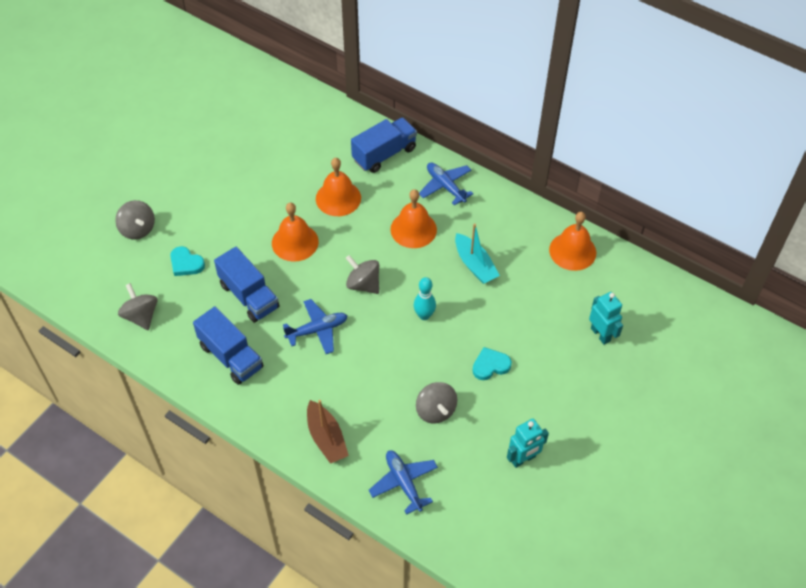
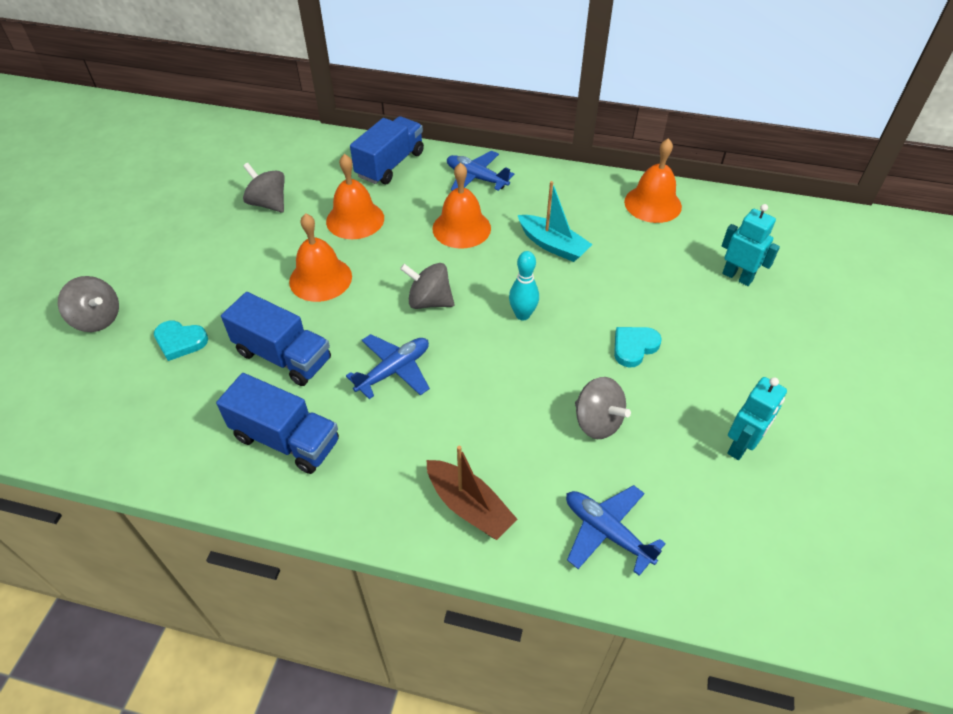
camera: 20 degrees left, 5 degrees down
(141, 316) = (133, 425): grey spinning top -> grey spinning top (268, 204)

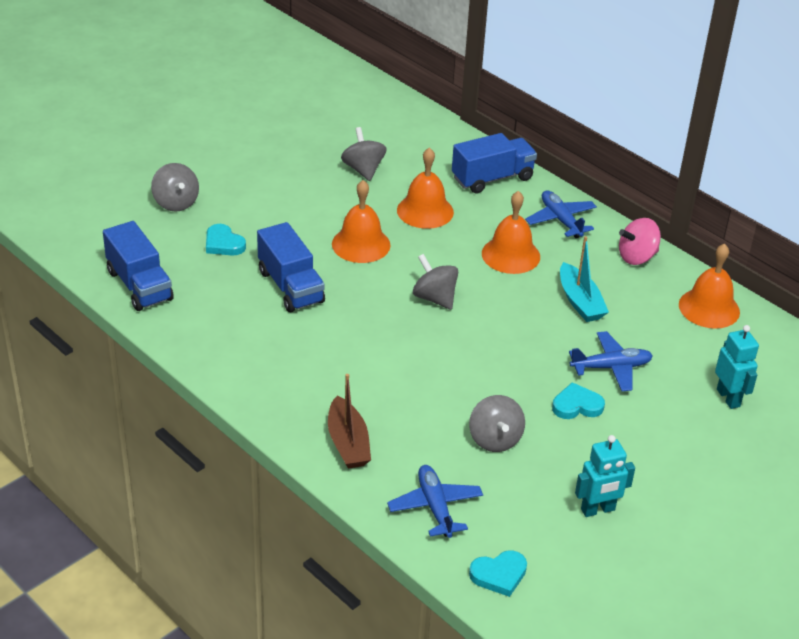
camera: 30 degrees right, 10 degrees down
(286, 439) = (251, 341): blue truck -> blue truck (139, 285)
(394, 371) = (365, 333): blue plane -> blue plane (611, 367)
(522, 315) = (503, 341): turquoise bowling pin -> none
(562, 184) = (637, 257): none -> pink spinning top
(725, 575) = (499, 575): none -> turquoise heart

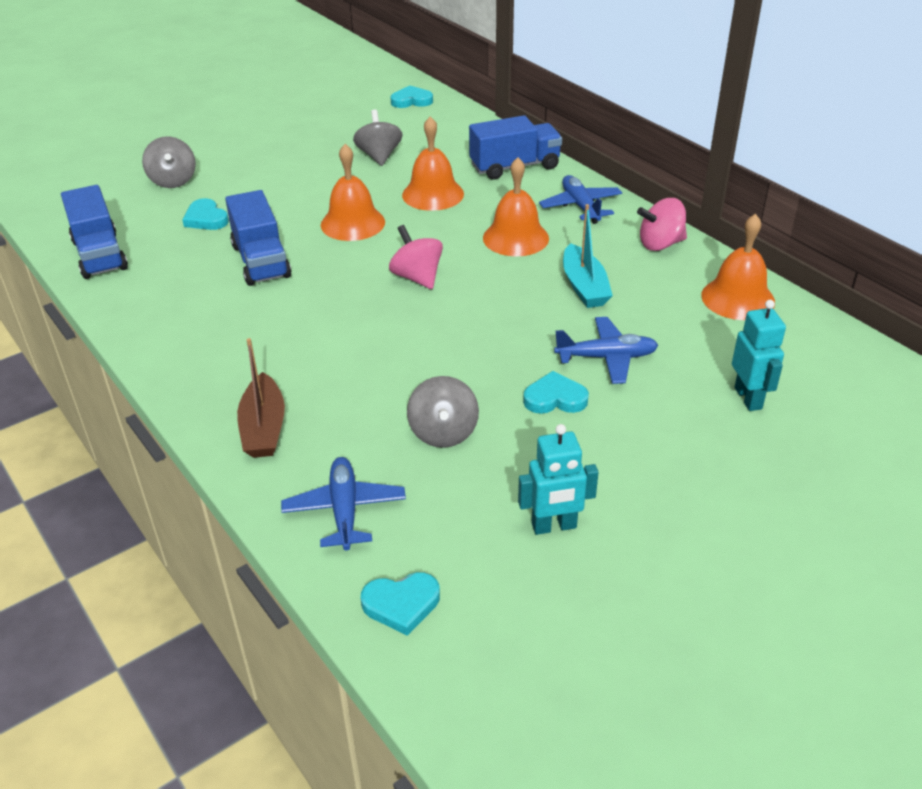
camera: 10 degrees right, 0 degrees up
(375, 103) = (411, 101): none -> turquoise heart
(434, 298) = (417, 277): grey spinning top -> pink spinning top

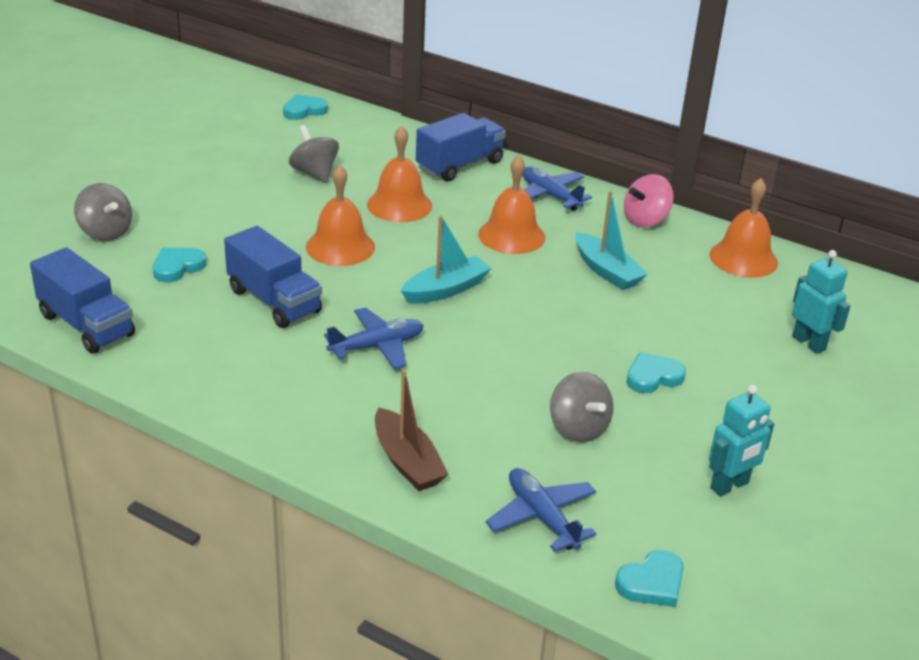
camera: 25 degrees left, 5 degrees down
(206, 219) = (177, 267): turquoise heart -> turquoise heart turned 105 degrees clockwise
(417, 277) = (446, 290): pink spinning top -> turquoise boat
(606, 357) = (671, 332): blue plane -> blue plane (377, 346)

